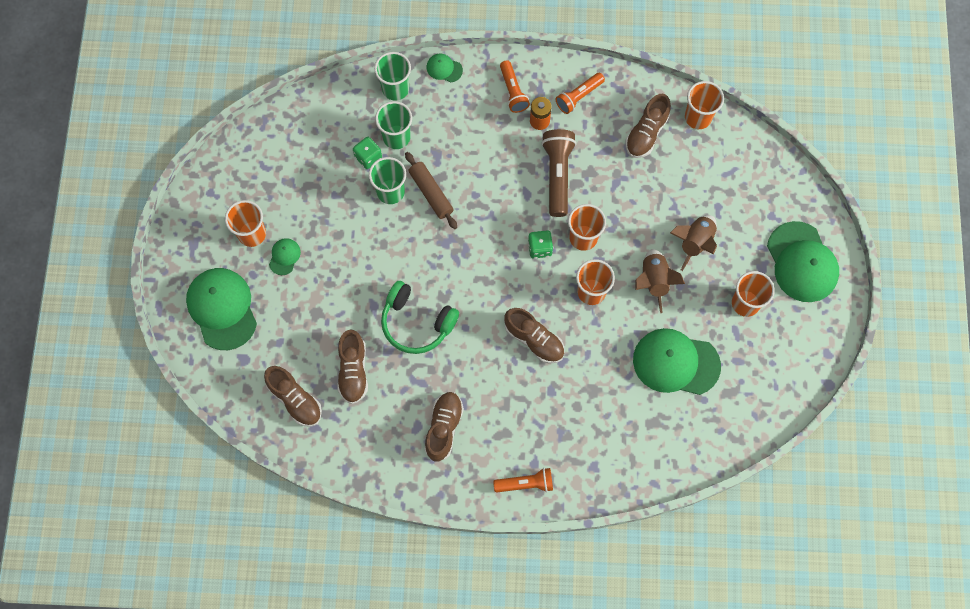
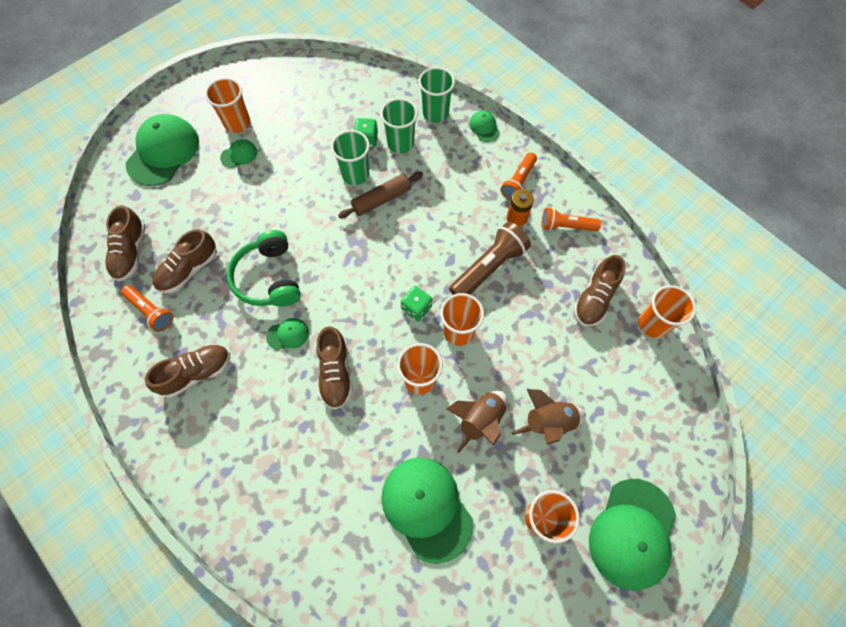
camera: 45 degrees right, 5 degrees down
(431, 193) = (381, 199): brown rolling pin -> brown rolling pin turned 45 degrees clockwise
(475, 346) = (288, 334): none -> green cap
(525, 483) = (200, 481): orange flashlight -> orange flashlight (151, 311)
(646, 133) = (594, 298): brown shoe -> brown shoe turned 45 degrees counterclockwise

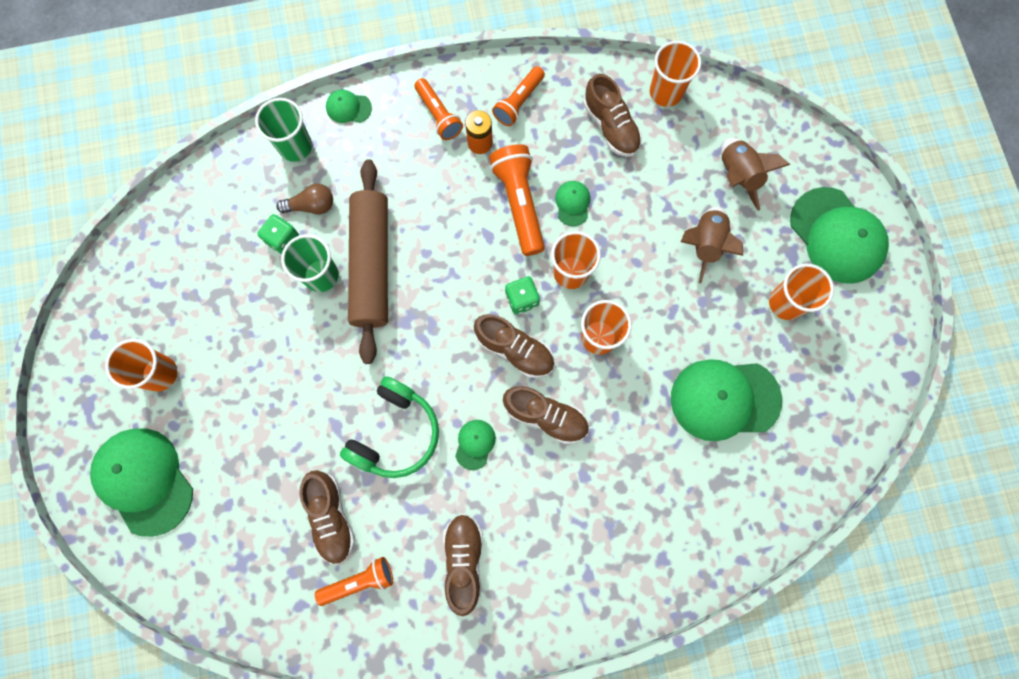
camera: 60 degrees left, 10 degrees up
(131, 252) = (266, 575): brown shoe -> brown shoe (514, 349)
(239, 155) = (208, 392): green cap -> green cap (572, 203)
(269, 278) = (395, 433): green headphones -> green headphones turned 75 degrees counterclockwise
(381, 199) = (371, 265): brown rolling pin -> brown rolling pin, size x1.73
(400, 143) = (311, 206): green cup -> brown light bulb
(480, 420) = (670, 304): brown rocket -> brown rocket (737, 176)
(488, 268) = (519, 203): brown flashlight -> orange flashlight

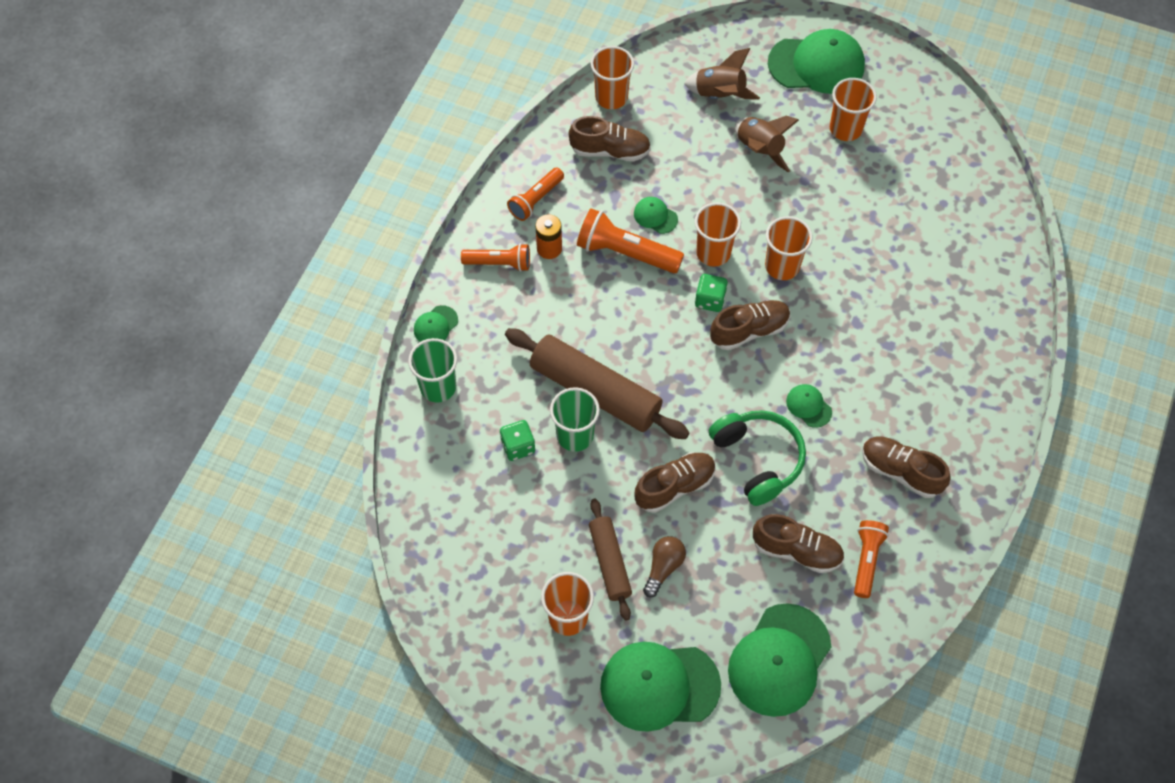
camera: 55 degrees left, 15 degrees down
(227, 375) = (610, 562): none -> brown rolling pin
(311, 206) = (504, 406): brown light bulb -> brown light bulb (663, 567)
(518, 102) = (536, 200): orange flashlight -> orange flashlight turned 60 degrees clockwise
(545, 416) = (821, 342): brown shoe -> brown shoe (674, 487)
(724, 399) = (893, 214): green cap -> green cap (779, 660)

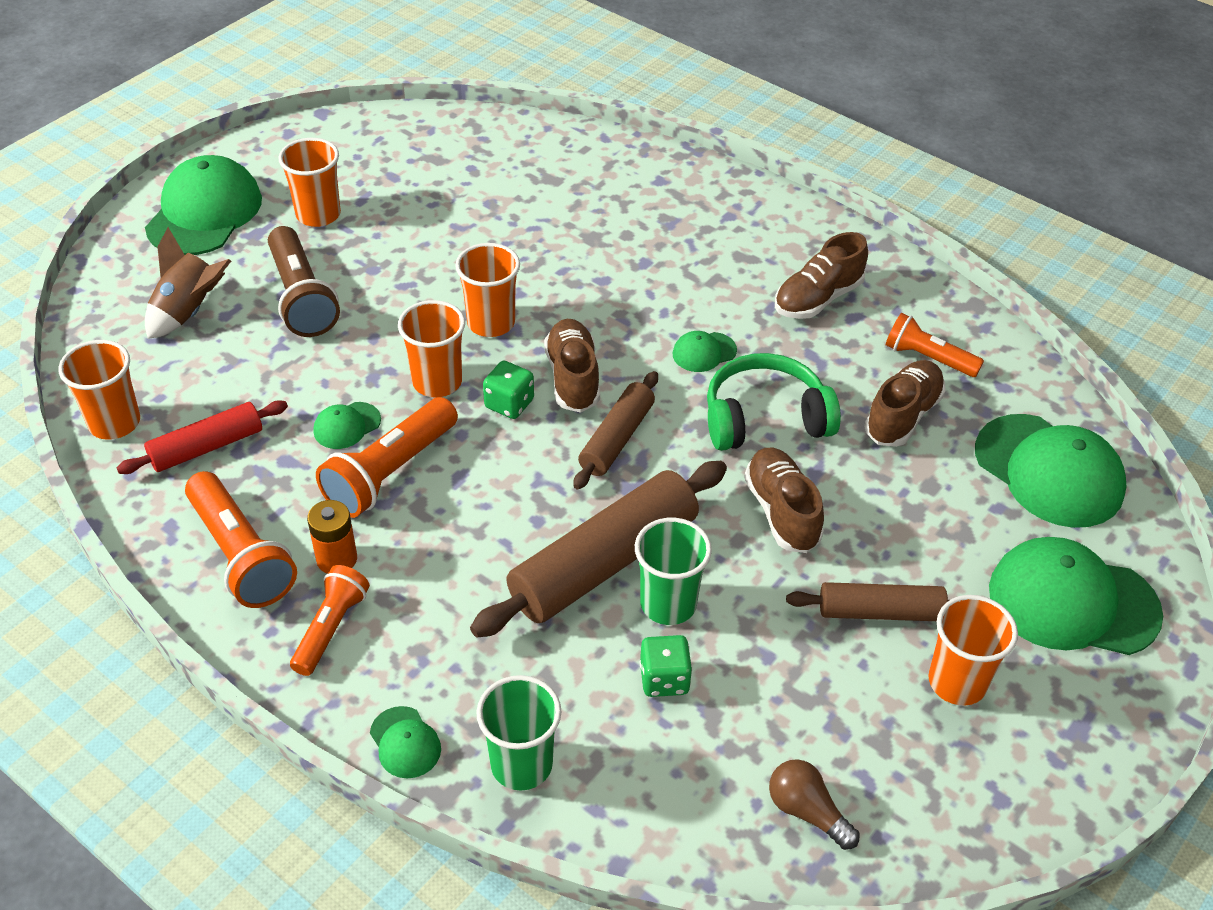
camera: 75 degrees left, 15 degrees down
(536, 200) = (241, 555): orange flashlight -> orange flashlight, size x1.54
(610, 151) = (207, 447): brown shoe -> red rolling pin
(659, 686) = (1073, 602): green cap -> green cap turned 90 degrees clockwise
(663, 567) = (900, 554): brown light bulb -> brown light bulb (807, 811)
(703, 372) = (617, 439): none -> brown rolling pin
(759, 150) = (301, 297): brown rocket -> brown flashlight

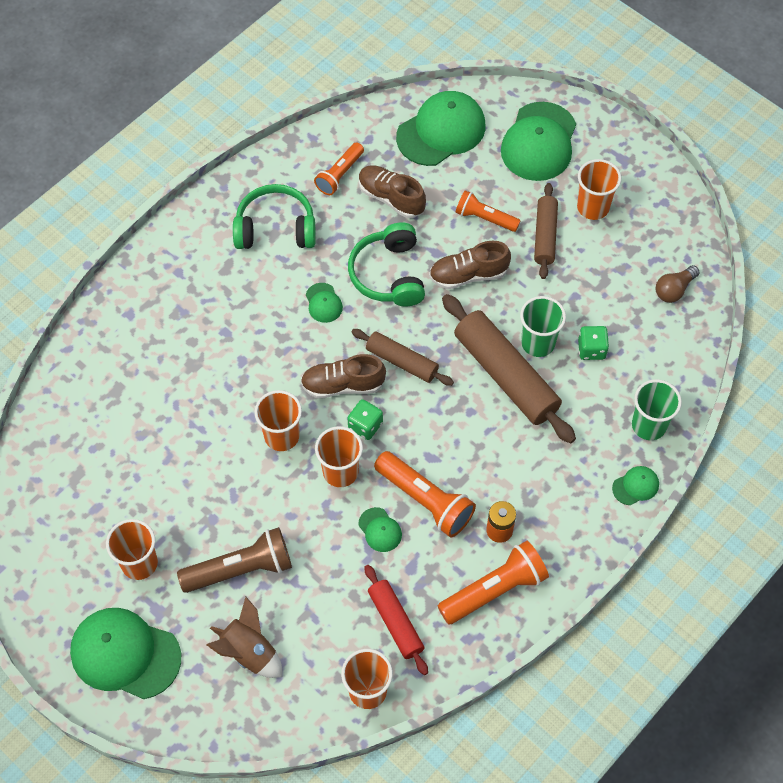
camera: 85 degrees left, 15 degrees up
(331, 628) = (554, 531): orange flashlight -> orange flashlight (485, 218)
(818, 298) = (275, 228): brown shoe -> green headphones

